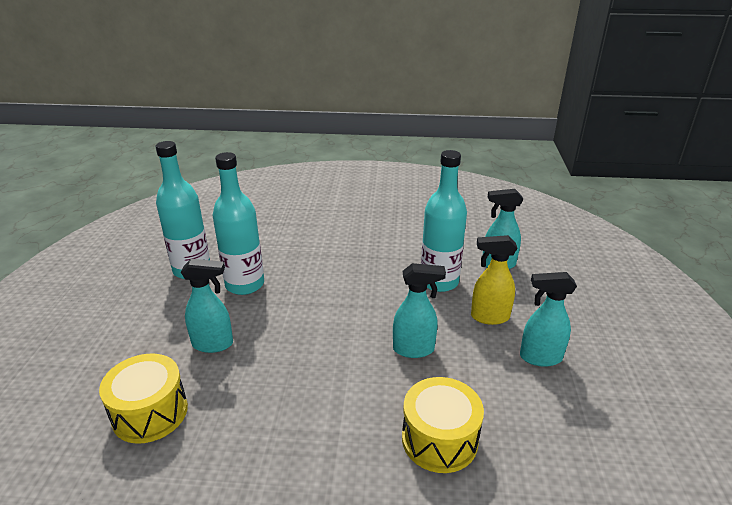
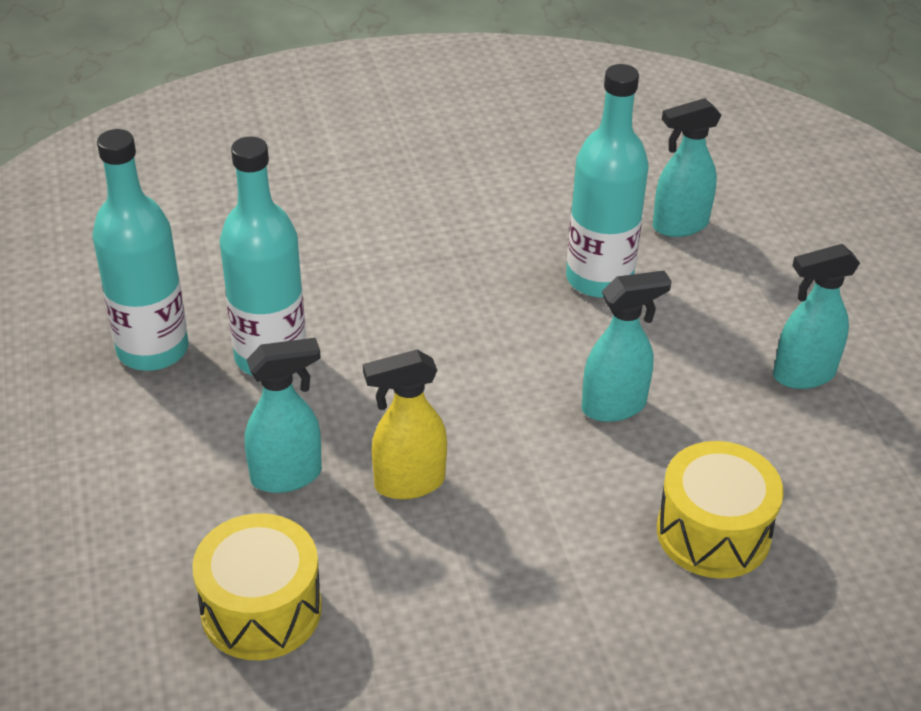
camera: 20 degrees left, 10 degrees up
(489, 317) = (704, 325): yellow spray bottle -> yellow spray bottle (408, 483)

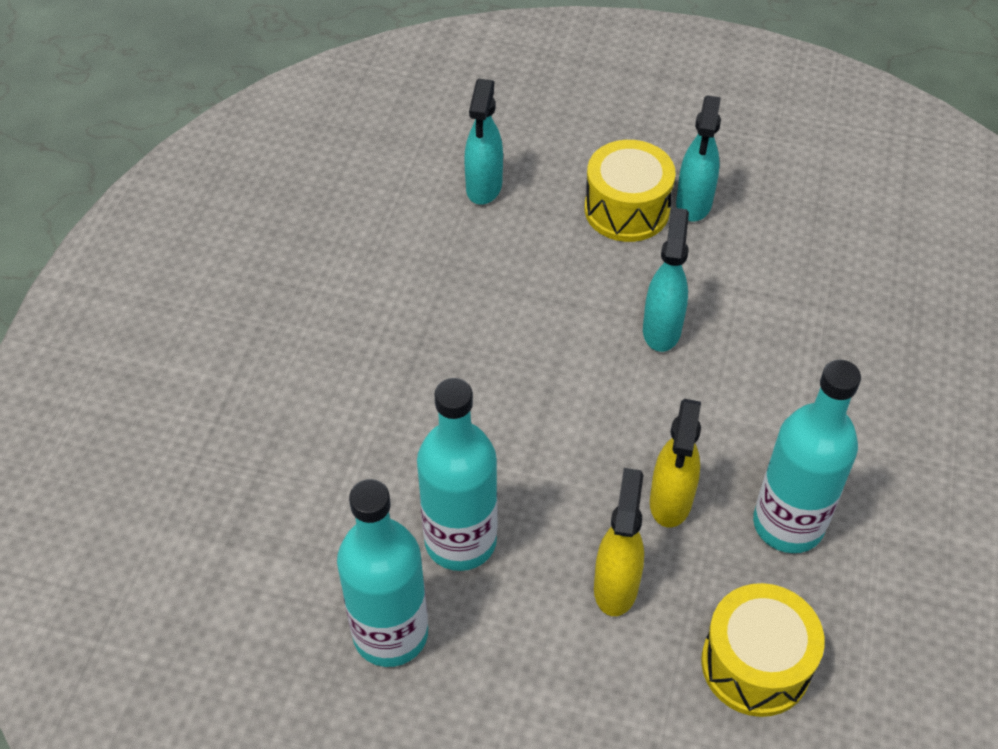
camera: 60 degrees left, 10 degrees up
(287, 476) = (616, 586): turquoise spray bottle -> yellow spray bottle
(599, 279) = (512, 268): turquoise bottle -> turquoise bottle (788, 524)
(713, 532) = (818, 335): yellow drum -> yellow drum (626, 209)

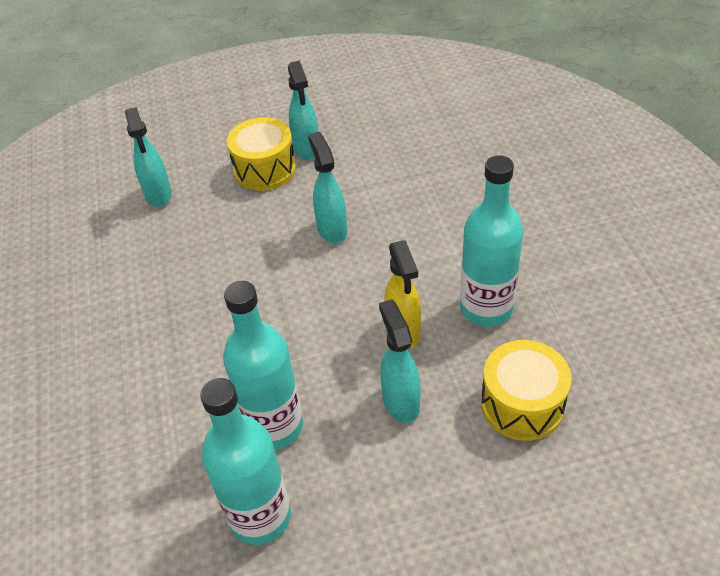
camera: 25 degrees left, 5 degrees down
(616, 586) = (400, 402): yellow spray bottle -> turquoise spray bottle

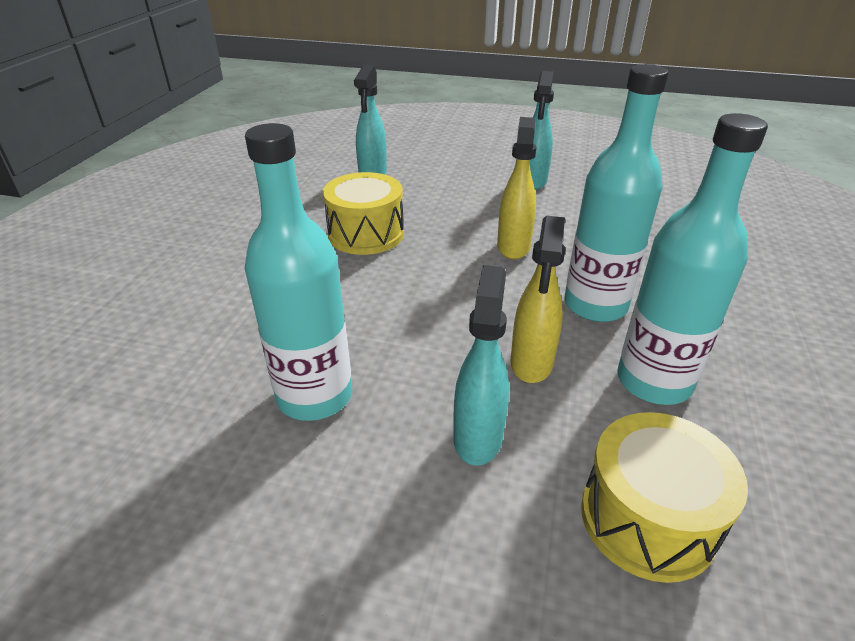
camera: 25 degrees right, 10 degrees down
(260, 516) = (217, 485): turquoise bottle -> turquoise bottle (595, 305)
(265, 169) = (481, 184): yellow drum -> yellow drum (366, 234)
(332, 229) = (513, 247): turquoise spray bottle -> yellow spray bottle

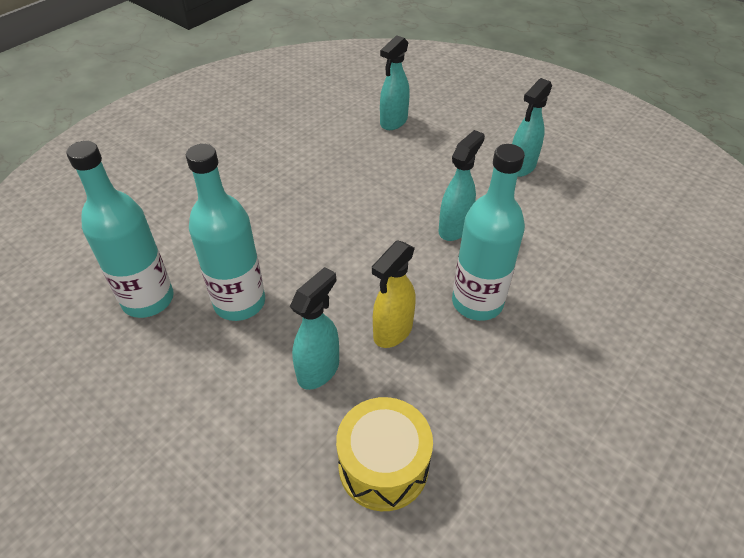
camera: 25 degrees right, 10 degrees up
(366, 234) = (351, 181): yellow drum -> none
(513, 247) = (454, 228): yellow spray bottle -> turquoise spray bottle
(653, 381) = (468, 379): turquoise bottle -> turquoise bottle (148, 299)

